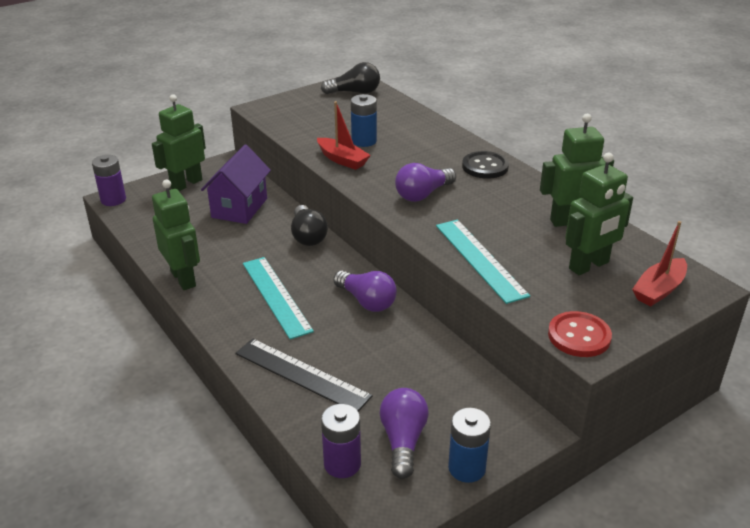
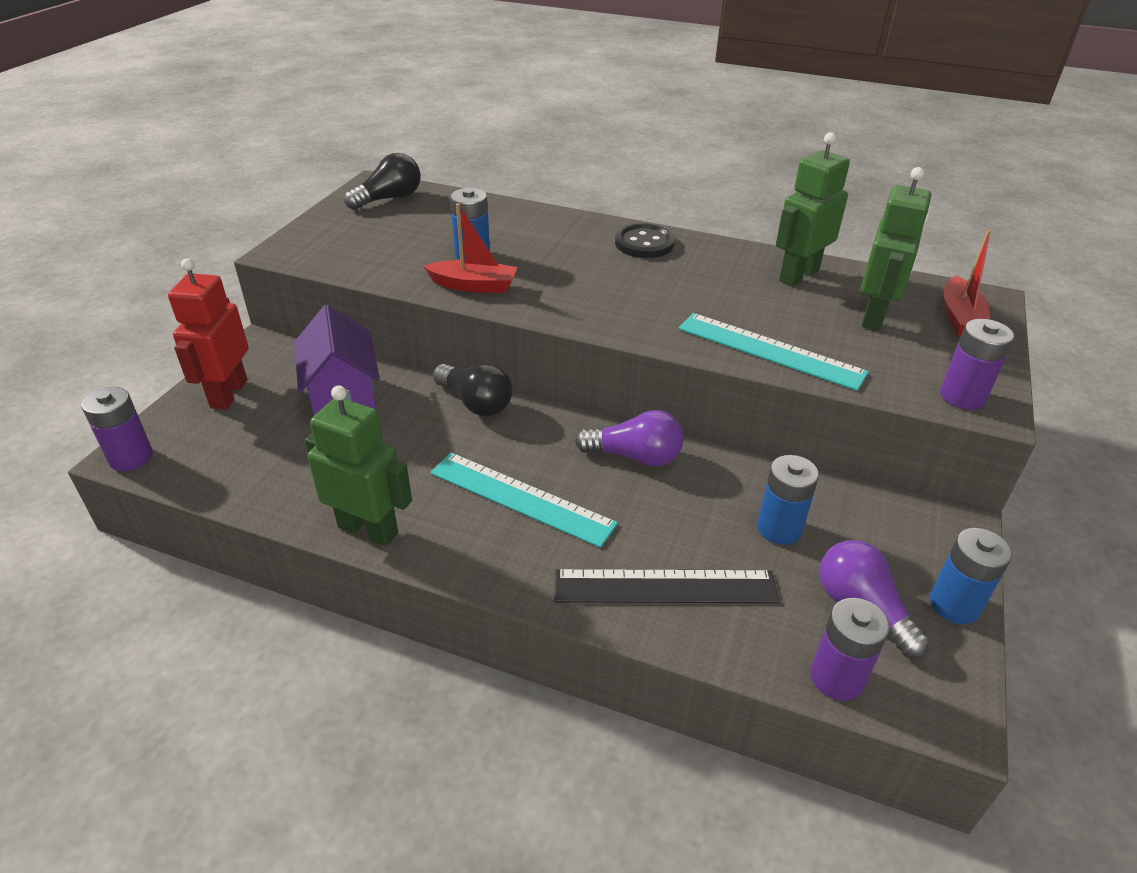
camera: 35 degrees left, 5 degrees up
(186, 184) = (228, 394): green robot -> red robot
(407, 377) = (779, 528): none -> blue battery
(423, 194) = (618, 297): purple light bulb -> none
(579, 336) = (962, 396): red button -> purple battery

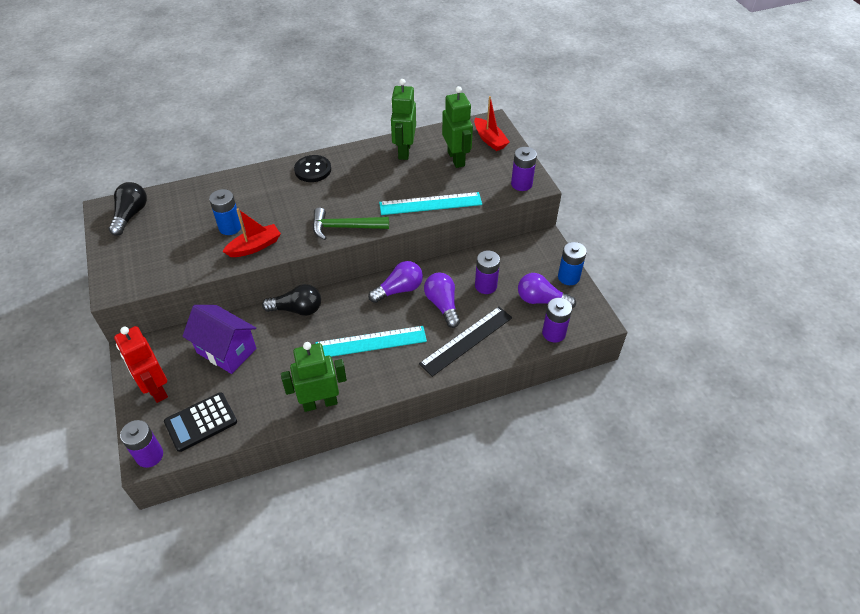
camera: 40 degrees left, 10 degrees up
(221, 458) = (201, 422): none -> black calculator
(610, 319) = (344, 227): none -> green hammer
(679, 513) = (442, 305): none -> purple light bulb
(779, 528) = (485, 286): blue battery -> purple battery

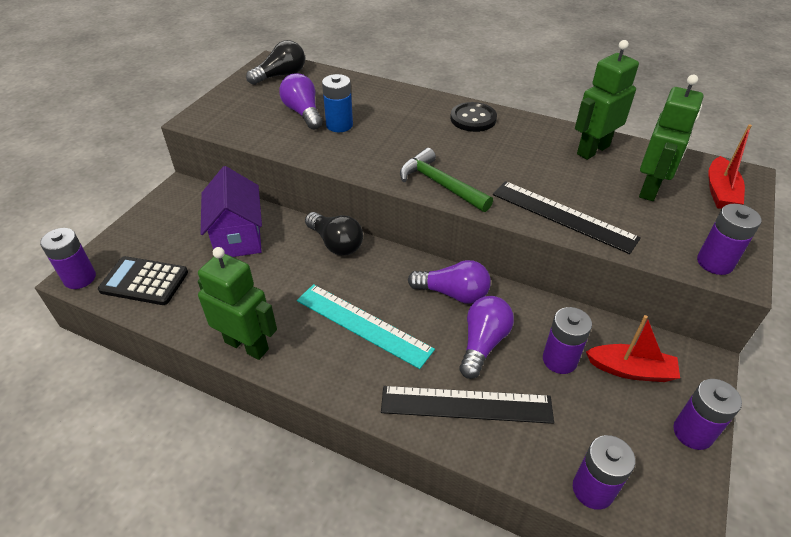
camera: 45 degrees right, 5 degrees down
(156, 389) = (154, 229): red robot -> none
(254, 246) = (338, 152): red boat -> red boat (631, 370)
(430, 204) = (563, 216): turquoise ruler -> black ruler
(541, 300) = (618, 432): purple light bulb -> purple light bulb (303, 113)
(568, 277) = (692, 432): blue battery -> purple battery

